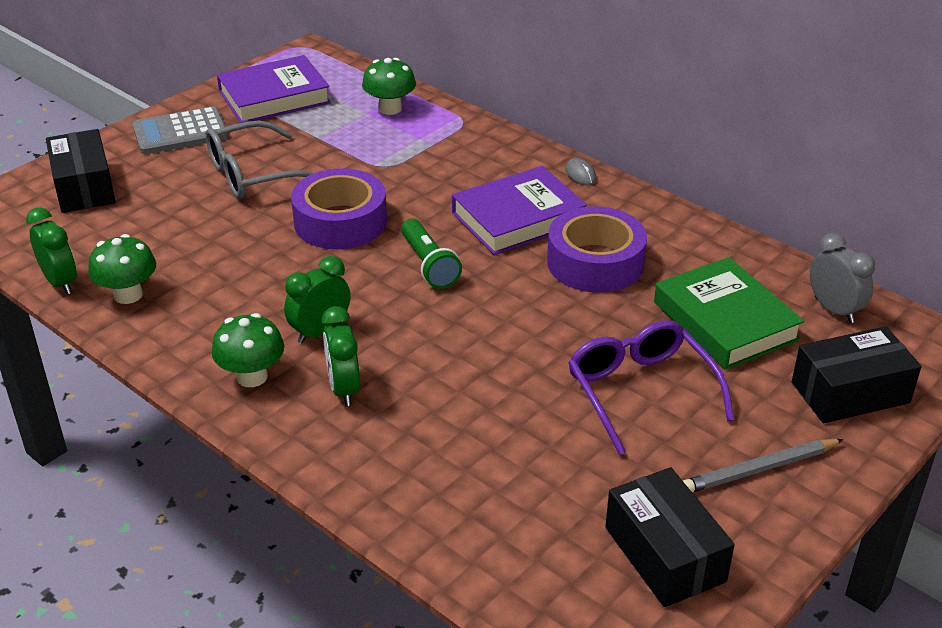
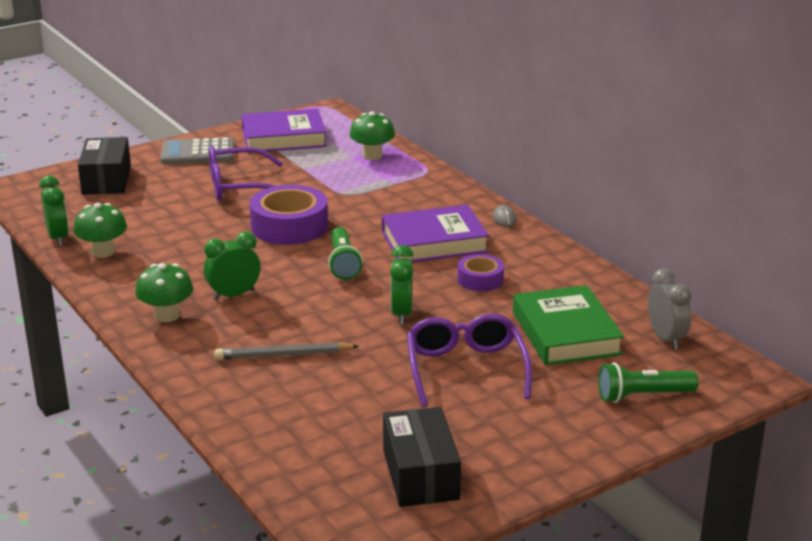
camera: 15 degrees right, 10 degrees down
(253, 174) = (239, 187): grey glasses -> purple glasses
(343, 389) = (231, 333): green clock -> green clock (401, 314)
(595, 262) = (480, 279): purple tape -> purple tape, size x0.56
(759, 470) = (532, 434): grey pencil -> grey pencil (283, 355)
(850, 392) = (643, 396): black box -> green flashlight

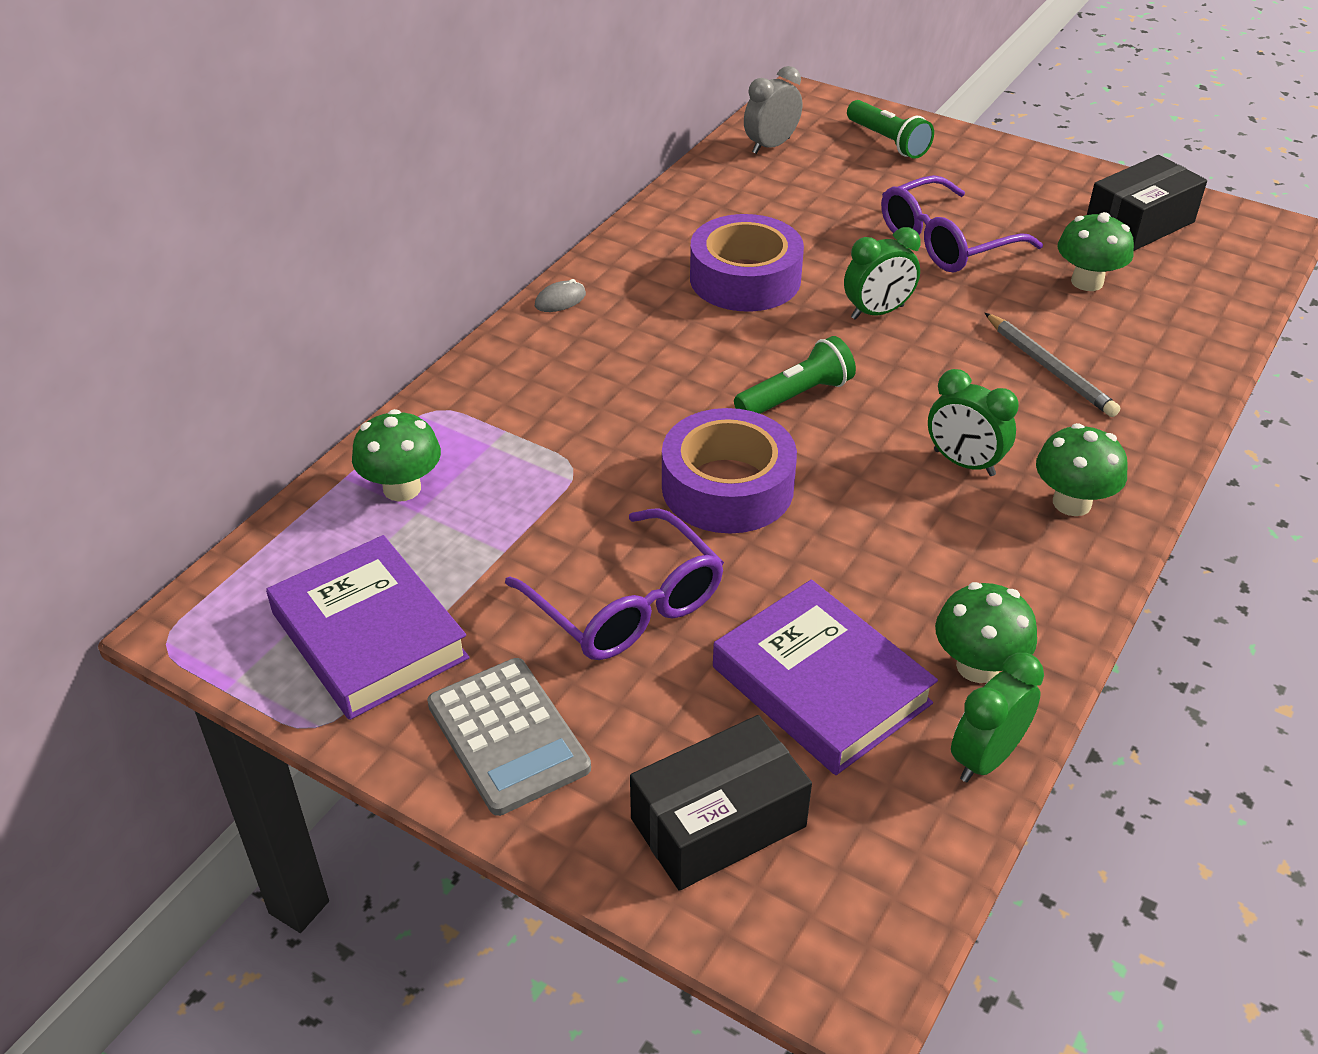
camera: 115 degrees left, 15 degrees up
(363, 411) = (1087, 282): none -> green mushroom
(434, 242) = (672, 339): purple book -> purple book (821, 685)
(480, 279) = (745, 279): purple tape -> purple tape, size x1.79
(566, 333) = (814, 200): green book -> none

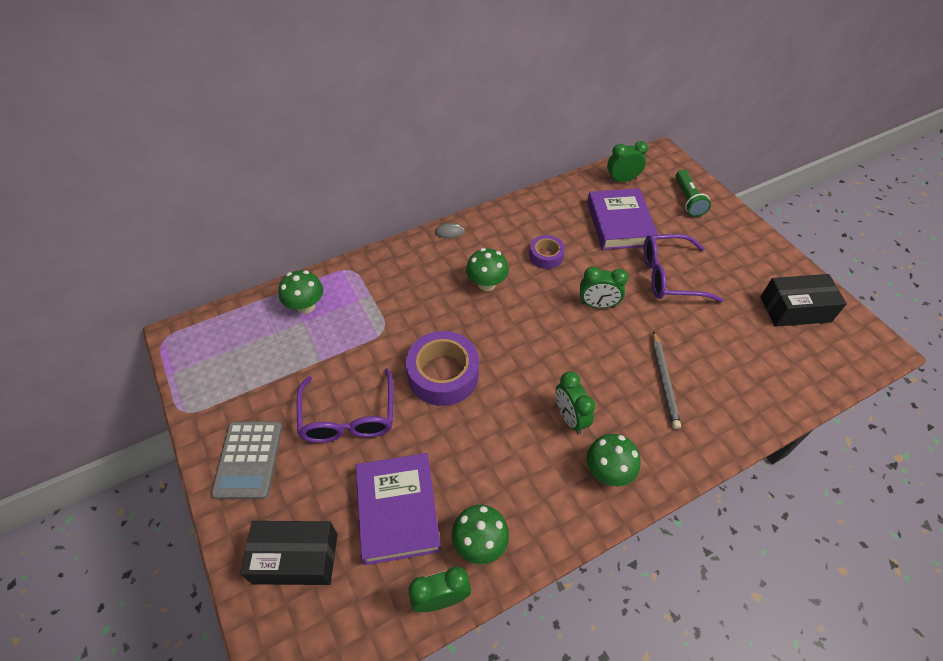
camera: 30 degrees right, 10 degrees up
(369, 635) = (236, 377): purple book -> purple book (619, 223)
(745, 279) = (546, 256): purple tape -> purple tape, size x0.56
(771, 146) = (622, 180): grey clock -> green clock
(795, 396) = (516, 337): green flashlight -> none
(1087, 282) = (731, 335): green mushroom -> green mushroom (486, 284)

